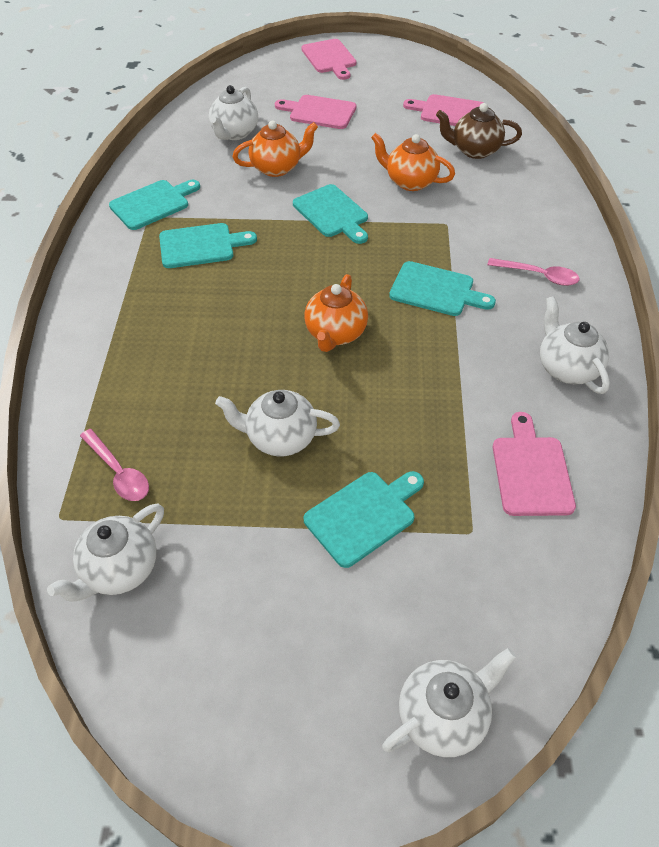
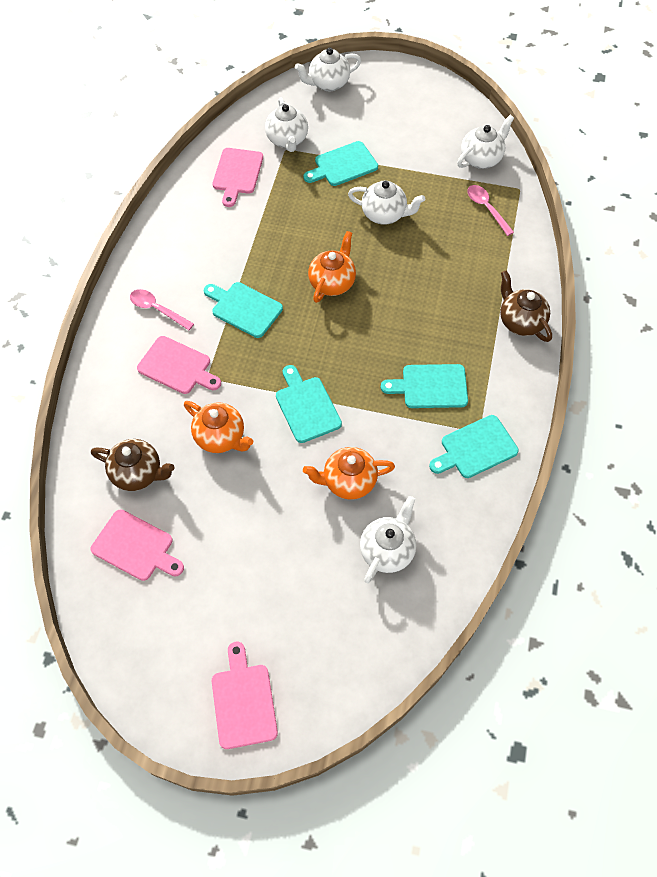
camera: 170 degrees left, 10 degrees up
(88, 322) = (520, 321): none -> brown teapot
(319, 112) = (284, 574): pink cutting board -> pink cutting board (177, 366)
(566, 368) = (180, 232): white teapot -> white teapot (287, 140)

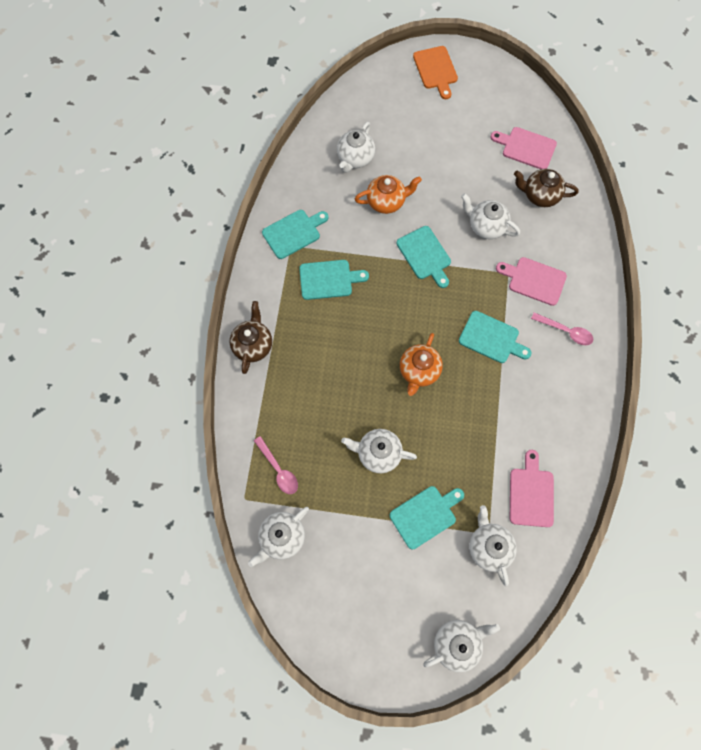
camera: 175 degrees right, 10 degrees up
(221, 437) = (486, 226): orange teapot -> white teapot
(243, 701) = (436, 70): pink cutting board -> orange cutting board
(520, 321) = (253, 345): brown teapot -> brown teapot turned 135 degrees counterclockwise

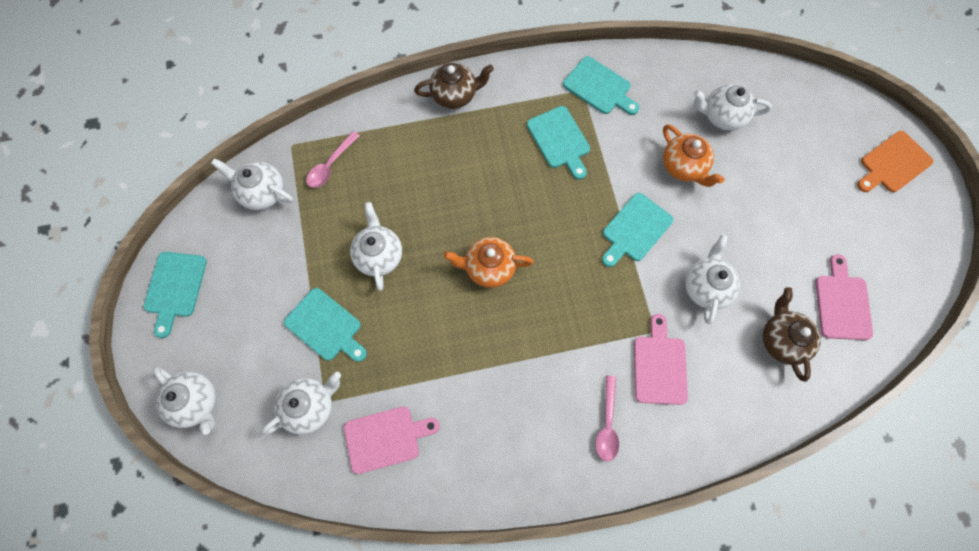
camera: 70 degrees right, 0 degrees up
(491, 338) = (561, 336): turquoise cutting board -> turquoise cutting board (175, 288)

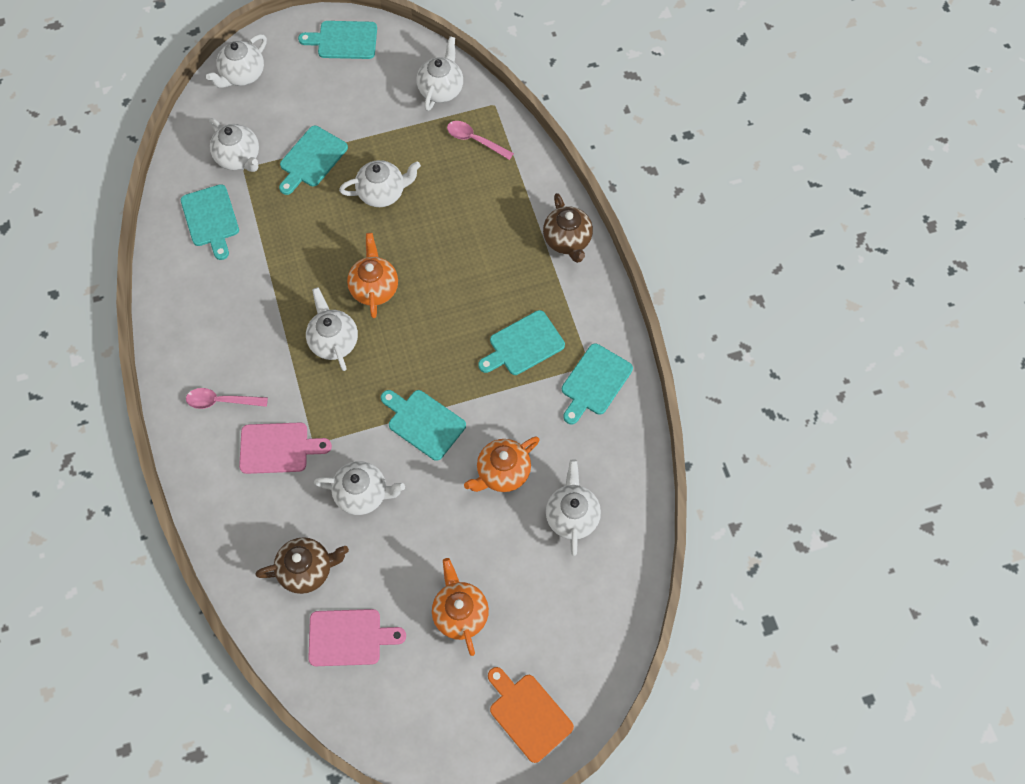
camera: 85 degrees right, 5 degrees down
(386, 438) = (211, 219): pink cutting board -> turquoise cutting board
(545, 309) = (333, 341): none -> white teapot
(812, 210) = (460, 613): none -> orange teapot

